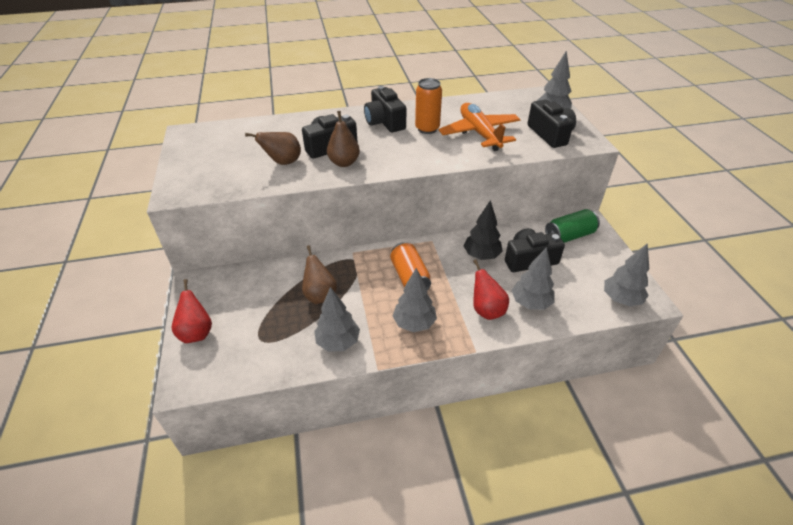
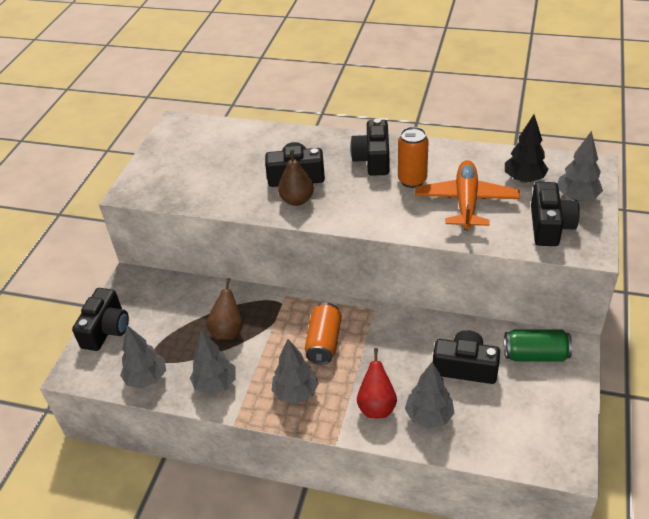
camera: 30 degrees right, 0 degrees up
(197, 333) = (106, 329): red pear -> black camera
(283, 162) = (240, 183): brown pear -> none
(481, 255) = (415, 344): black tree -> black tree (524, 179)
(621, 299) = (536, 451): grey tree -> grey tree (147, 378)

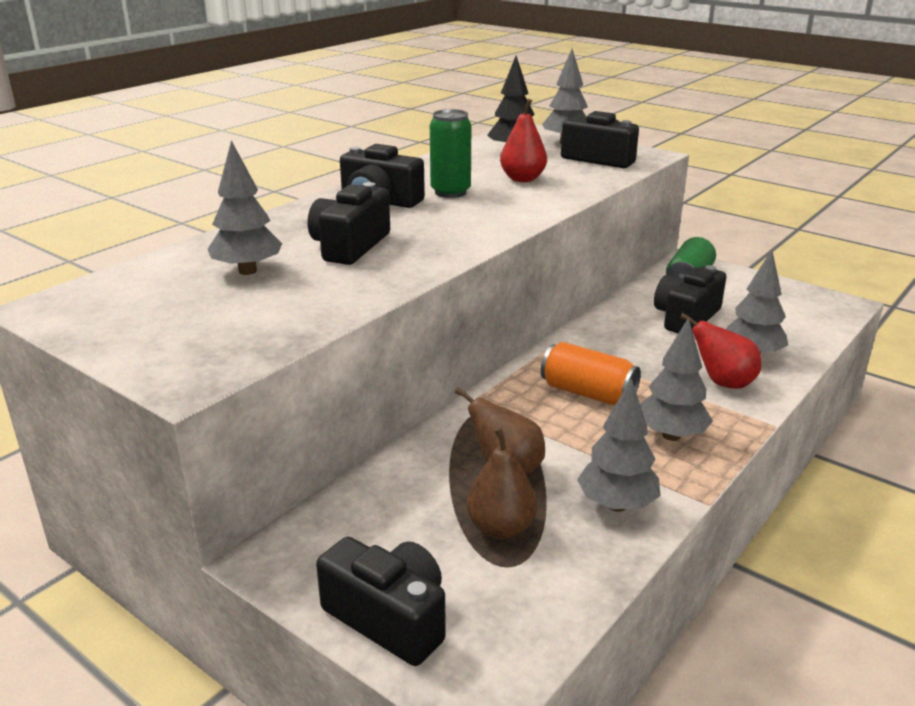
camera: 70 degrees left, 15 degrees down
(147, 378) = (560, 583): grey tree -> grey tree (248, 271)
(297, 200) = (406, 255): brown pear -> brown pear (501, 528)
(412, 180) = (450, 192): orange can -> green can
(466, 202) = (522, 179): orange plane -> red pear

